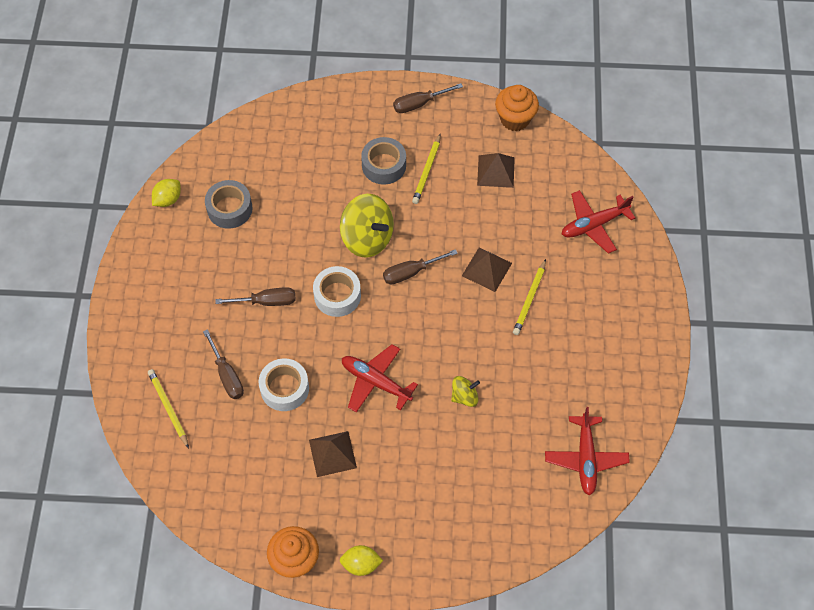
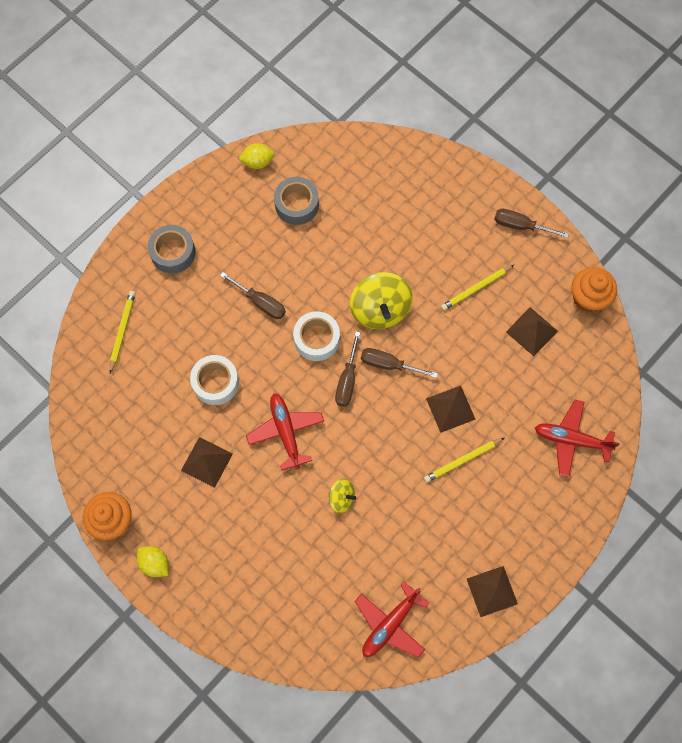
camera: 40 degrees right, 10 degrees up
(227, 375) = (183, 338): brown screwdriver -> brown screwdriver (347, 380)
(384, 165) = (445, 258): grey tape -> grey tape (173, 252)
(636, 374) = (492, 591): none -> brown pyramid

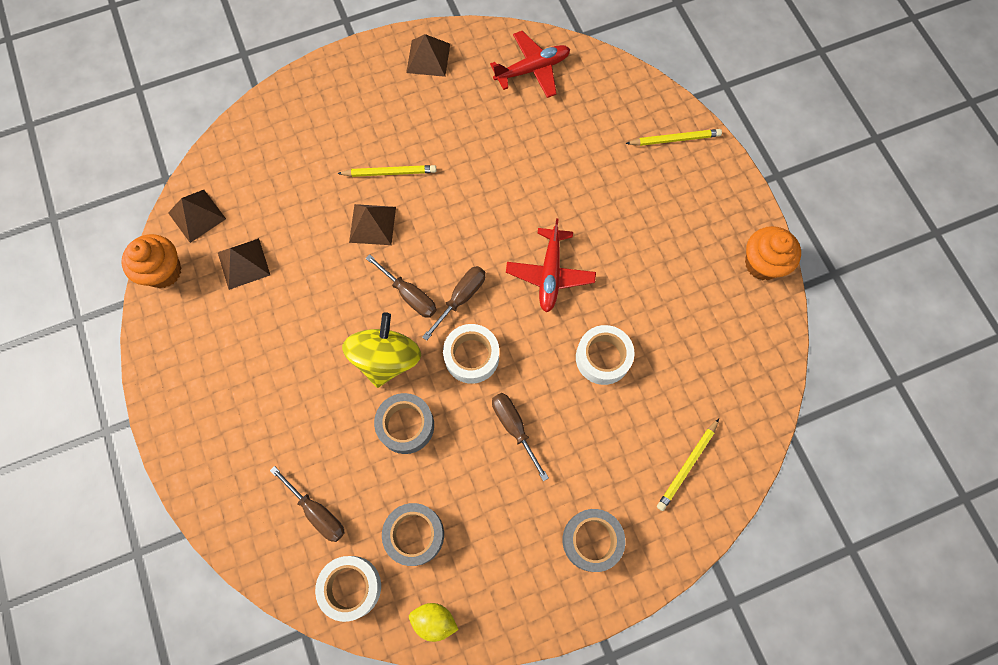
camera: 155 degrees left, 0 degrees up
(155, 563) = (732, 207): yellow lemon -> none
(206, 462) = (645, 279): brown pyramid -> brown pyramid (197, 215)
(322, 157) = (351, 587): none -> white tape
(340, 270) = (406, 425): none -> grey tape
(341, 498) = (524, 188): yellow spinning top -> none
(476, 289) = (271, 334): yellow pencil -> yellow pencil (675, 139)
(520, 226) = (177, 384): brown screwdriver -> brown screwdriver (317, 512)
(571, 439) = (276, 147): red plane -> none

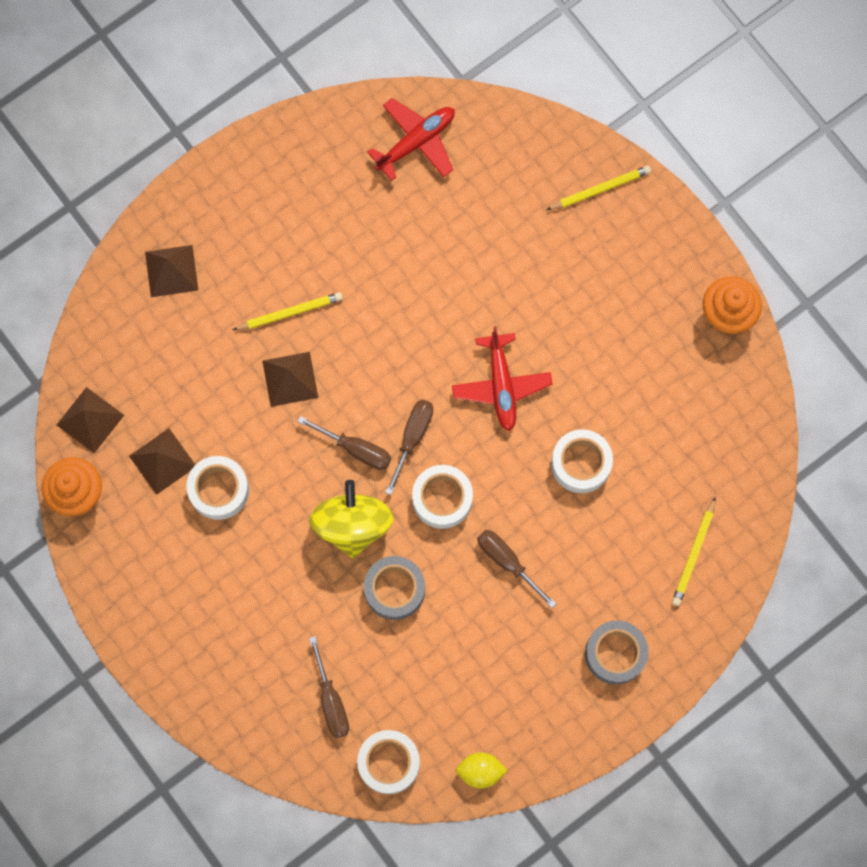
camera: 15 degrees left, 5 degrees up
(282, 299) = (219, 490): none -> white tape
(317, 512) = (331, 700): brown screwdriver -> brown screwdriver turned 45 degrees clockwise
(414, 534) = (436, 696): grey tape -> none
(428, 58) = (290, 157): brown pyramid -> brown pyramid (171, 270)

